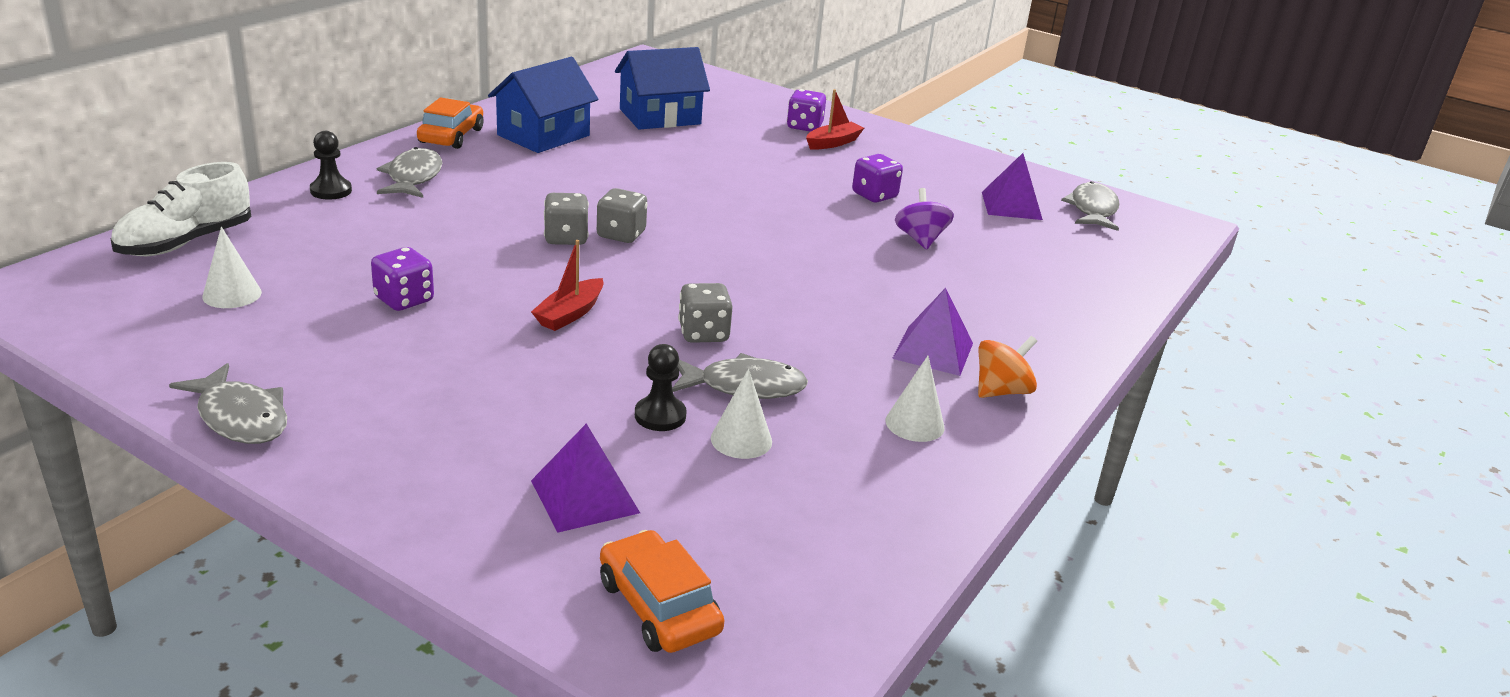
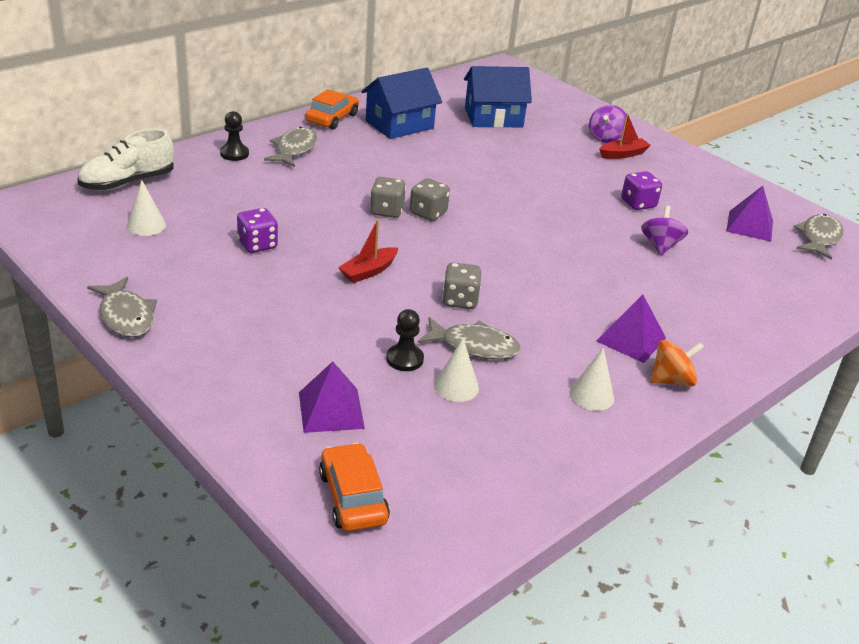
camera: 15 degrees right, 5 degrees up
(804, 127) = (605, 138): purple dice -> purple spinning top

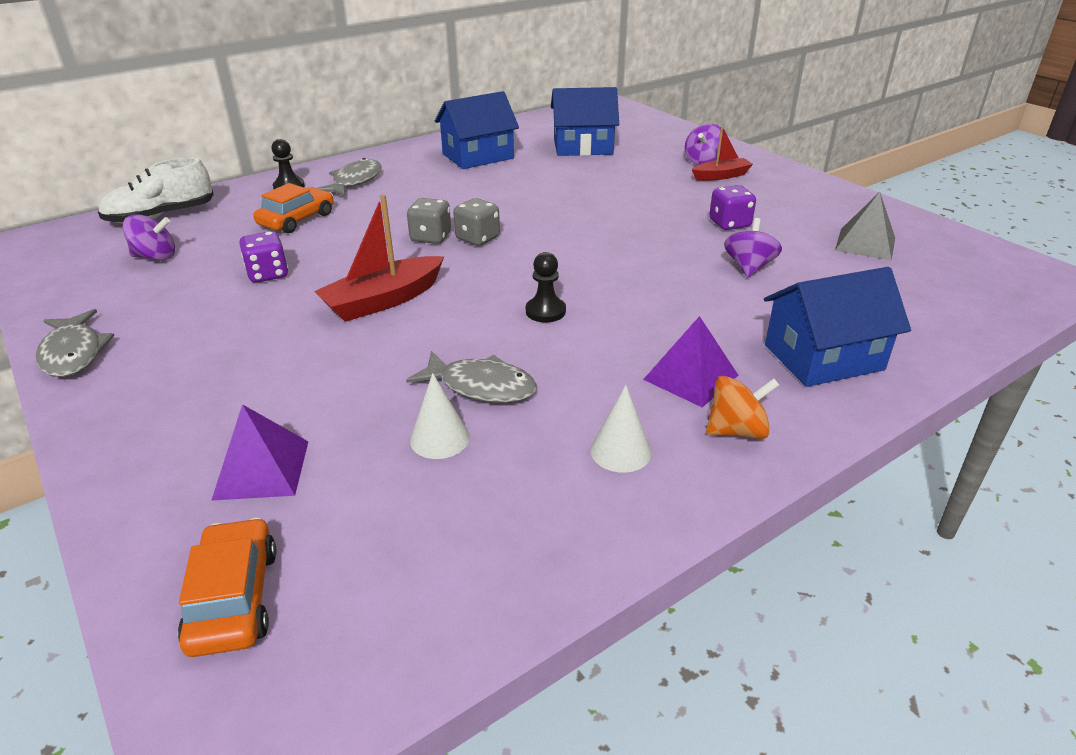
camera: 10 degrees right, 0 degrees up
(146, 225) = (155, 257): white cone -> purple spinning top
(332, 118) = (408, 153): orange car -> orange car (297, 219)
(368, 271) = (383, 300): red boat -> red boat, size x1.60
(405, 359) = (385, 403): black pawn -> black pawn (545, 311)
(460, 300) = (481, 332): grey dice -> none
(726, 324) = (823, 357): none -> blue house
(750, 226) = (865, 244): purple pyramid -> grey pyramid
(819, 238) = (954, 255): grey fish -> none

